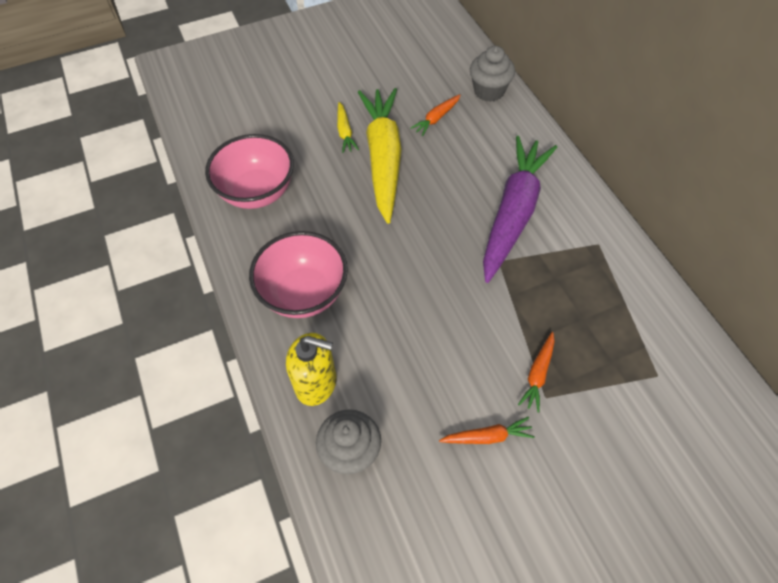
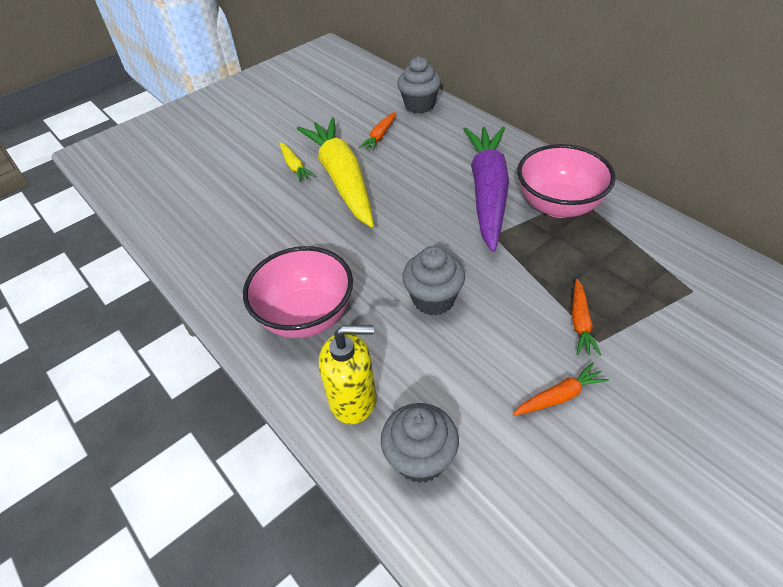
camera: 15 degrees left, 10 degrees down
(257, 192) = (222, 238): pink bowl -> pink bowl (558, 205)
(418, 311) = (433, 299): none -> grey cupcake

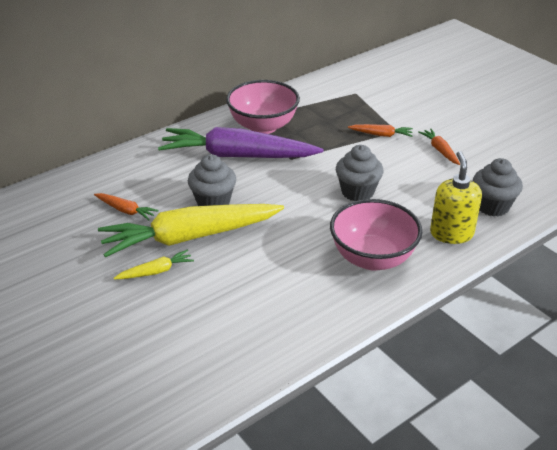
camera: 90 degrees left, 10 degrees down
(419, 105) = (81, 182): grey cupcake -> grey cupcake (213, 202)

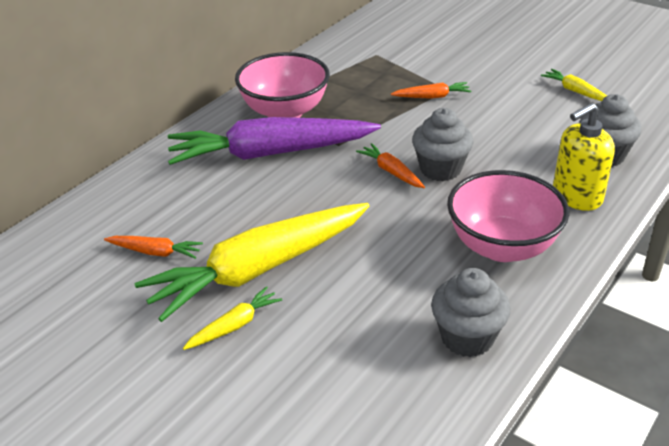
camera: 15 degrees left, 0 degrees up
(213, 202) = (267, 217): grey cupcake -> grey cupcake (467, 337)
(440, 150) = (509, 102): orange carrot -> orange carrot (391, 172)
(451, 233) = (576, 196): yellow soap dispenser -> yellow soap dispenser turned 105 degrees counterclockwise
(499, 151) = (575, 91): none -> yellow carrot

